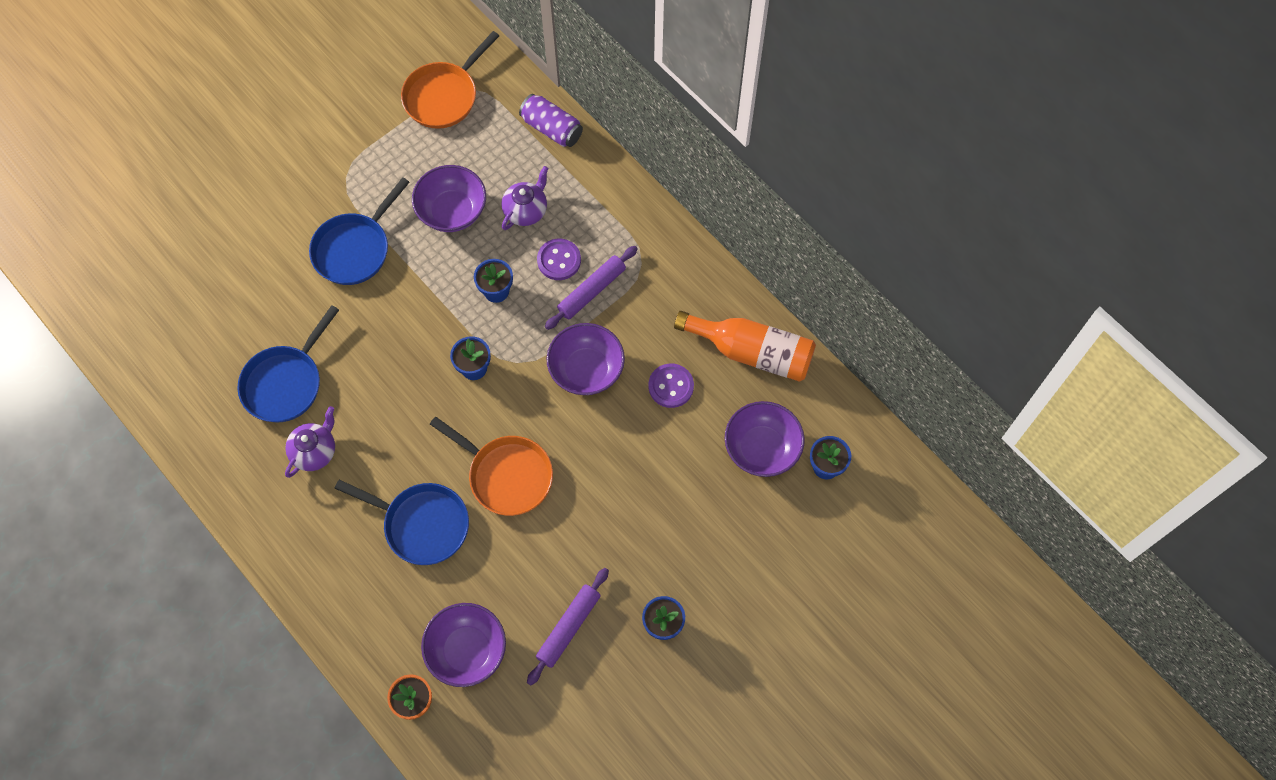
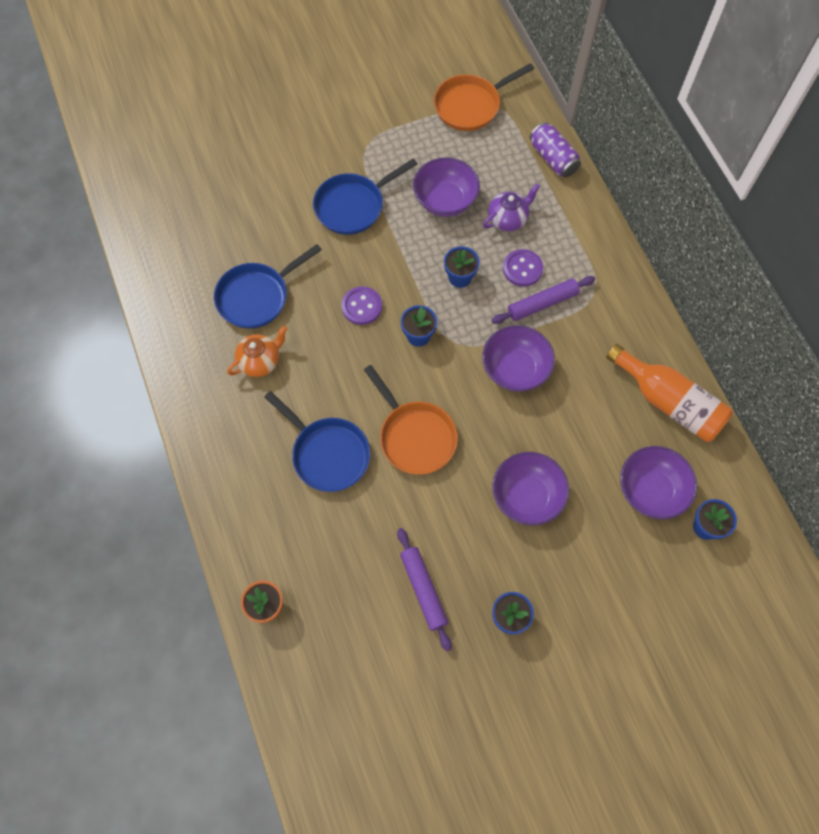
camera: 20 degrees right, 0 degrees up
(315, 451) = (260, 361): purple teapot -> orange teapot
(467, 650) = (327, 577): purple bowl -> purple bowl (527, 496)
(568, 628) = (423, 590): purple rolling pin -> purple rolling pin turned 75 degrees counterclockwise
(671, 386) = (585, 408): purple button -> purple button (362, 306)

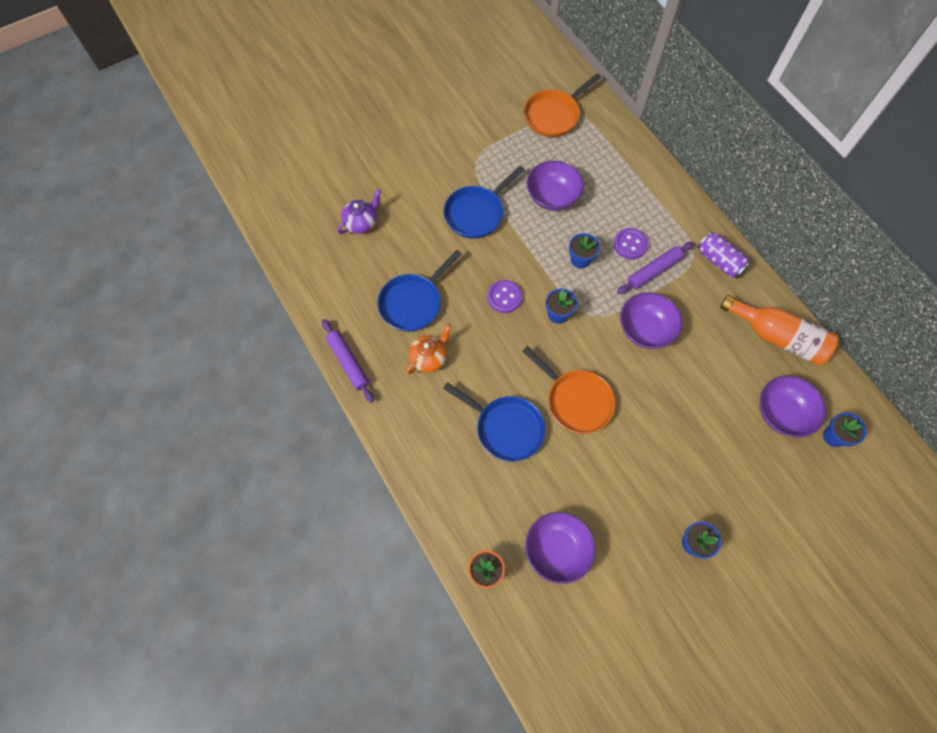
camera: 10 degrees left, 0 degrees up
(423, 590) = (615, 532): purple rolling pin -> purple rolling pin (348, 363)
(508, 219) = (608, 204): purple teapot -> purple teapot (361, 223)
(527, 496) = (681, 436): purple bowl -> purple bowl (557, 550)
(553, 158) = (632, 149): purple can -> purple can (719, 261)

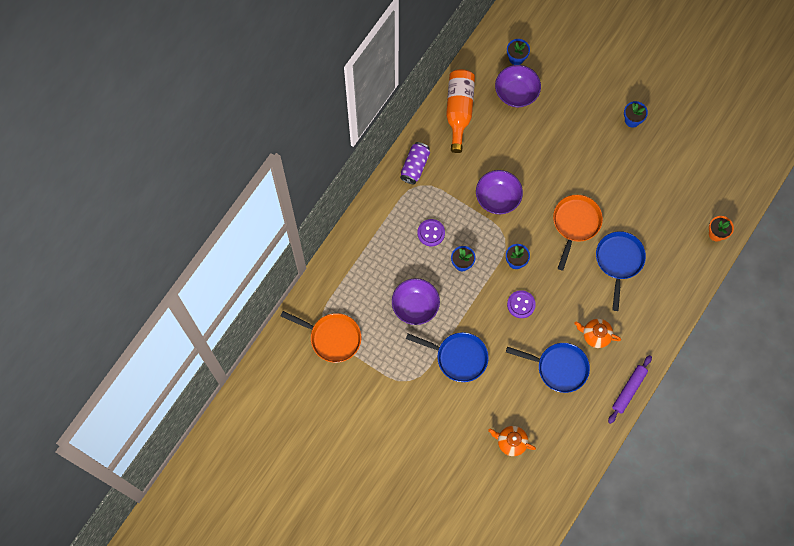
camera: 115 degrees left, 5 degrees up
(361, 223) = (511, 442): purple teapot -> orange teapot
(557, 550) = (680, 197): purple bowl -> none
(653, 271) = (446, 208): purple rolling pin -> none

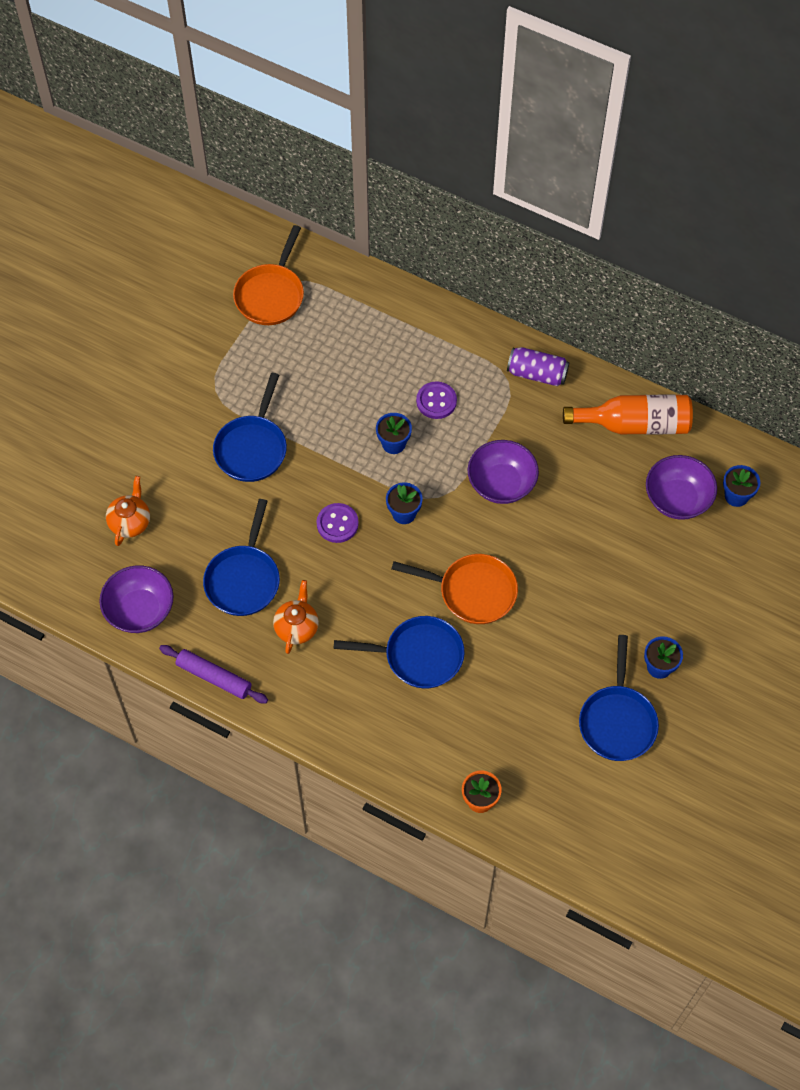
camera: 85 degrees right, 10 degrees down
(415, 306) = (324, 389): purple bowl -> purple bowl (140, 610)
(667, 149) = (617, 721): none -> blue pan

